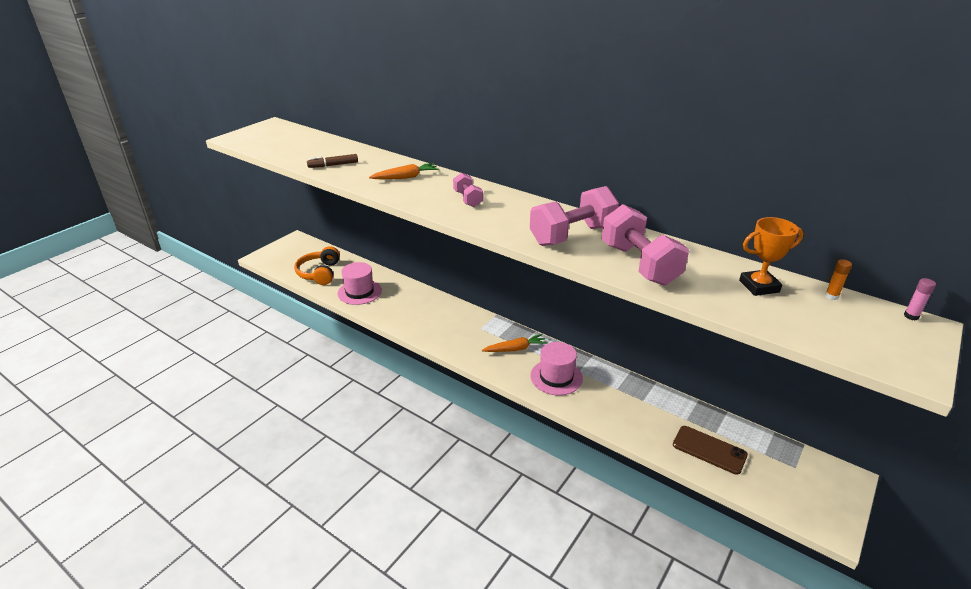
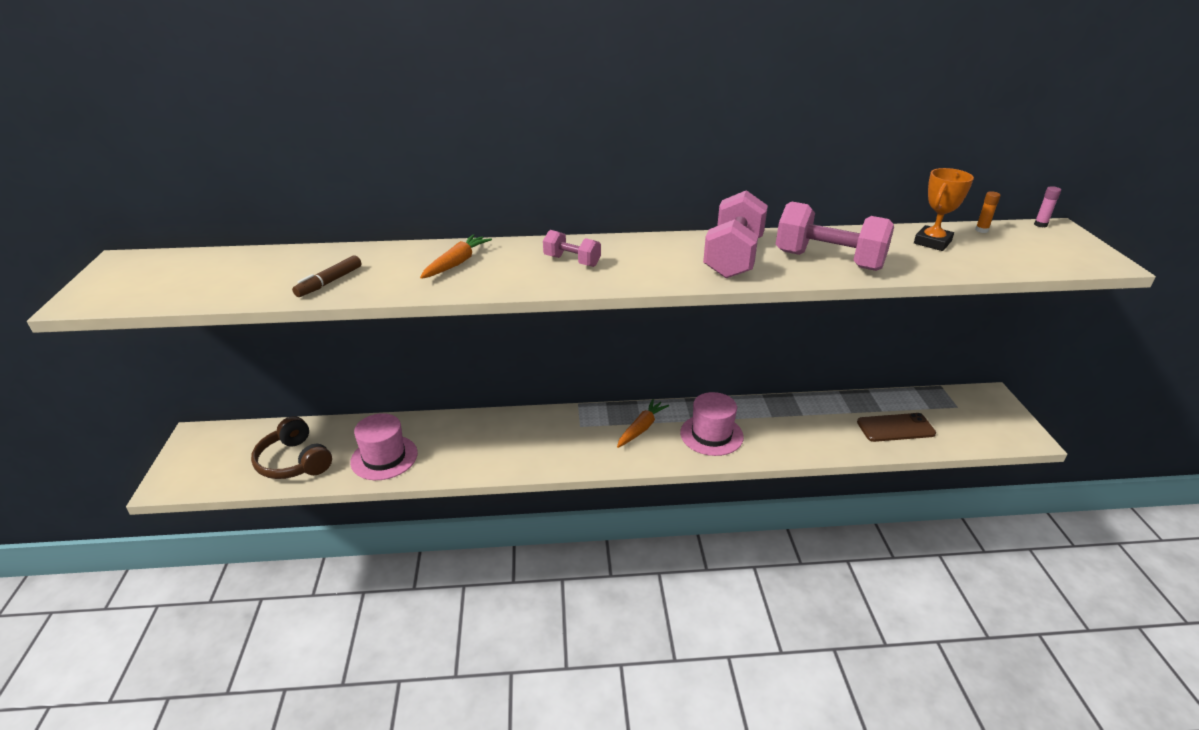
camera: 40 degrees left, 0 degrees up
(319, 273) = (294, 461): orange headphones -> brown headphones

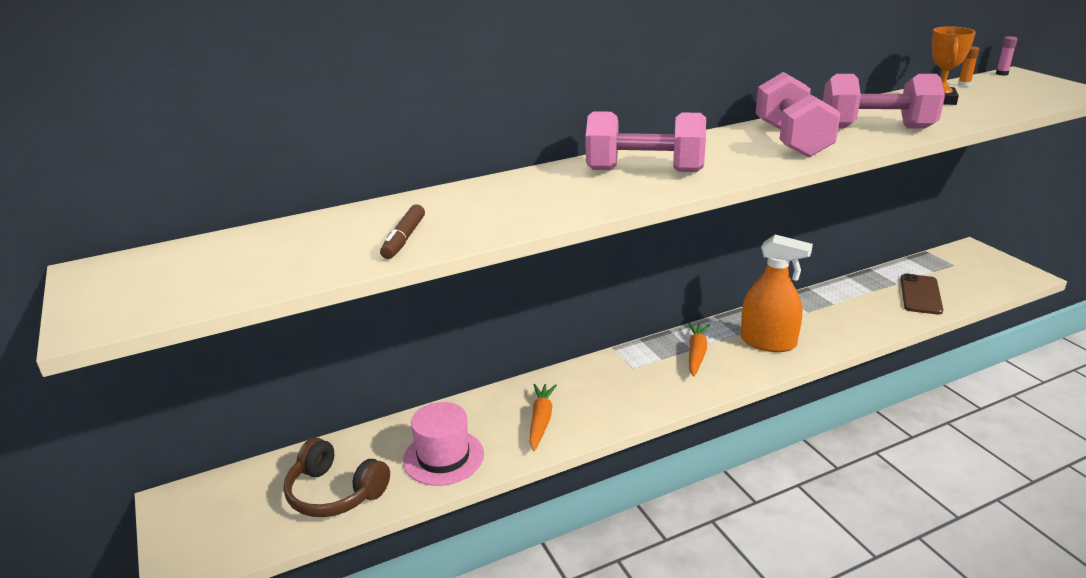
camera: 20 degrees left, 5 degrees down
(456, 263) = (526, 194): orange carrot -> orange carrot (541, 421)
(572, 261) = (644, 171): pink dumbbell -> pink dumbbell, size x1.88
(711, 435) = (768, 342): pink hat -> orange spray bottle
(895, 428) = (920, 294): brown phone -> brown phone turned 45 degrees counterclockwise

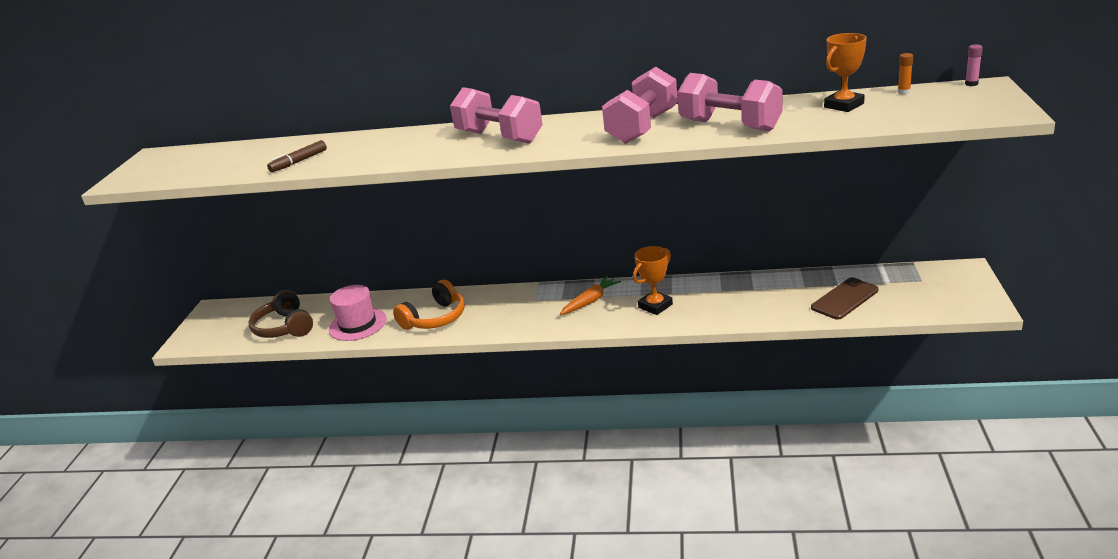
camera: 35 degrees right, 0 degrees up
(541, 421) = (435, 318): orange carrot -> orange headphones
(768, 342) = (655, 306): orange spray bottle -> orange trophy

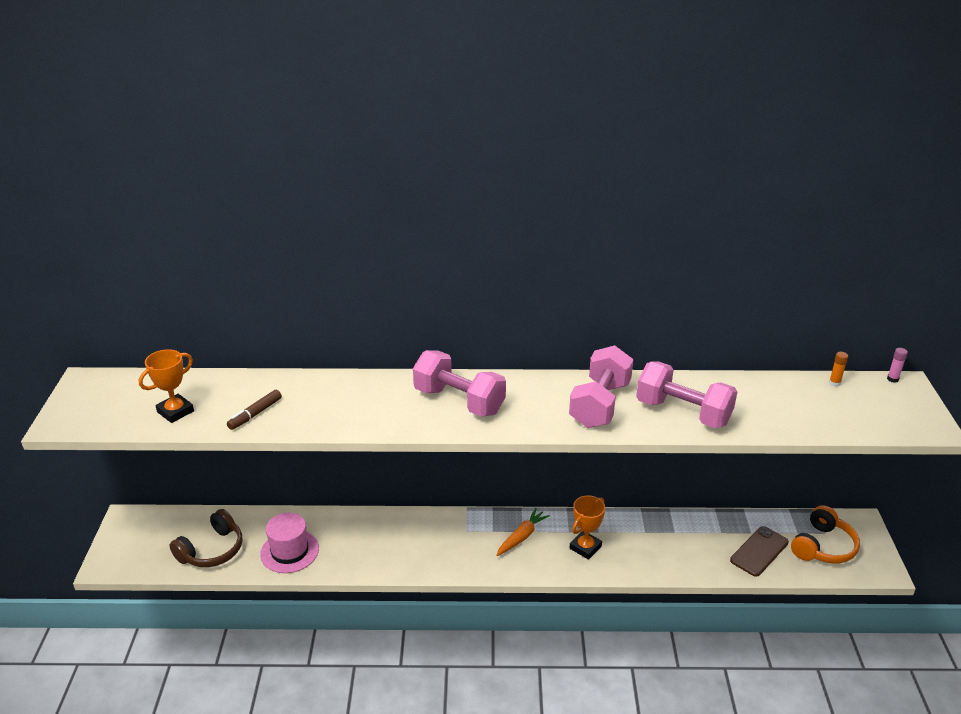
camera: 10 degrees left, 5 degrees up
(284, 327) = (212, 550): brown headphones -> brown headphones turned 105 degrees counterclockwise
(435, 318) = (369, 549): orange headphones -> orange headphones (823, 546)
(844, 105) = (783, 396): orange trophy -> orange trophy (175, 411)

